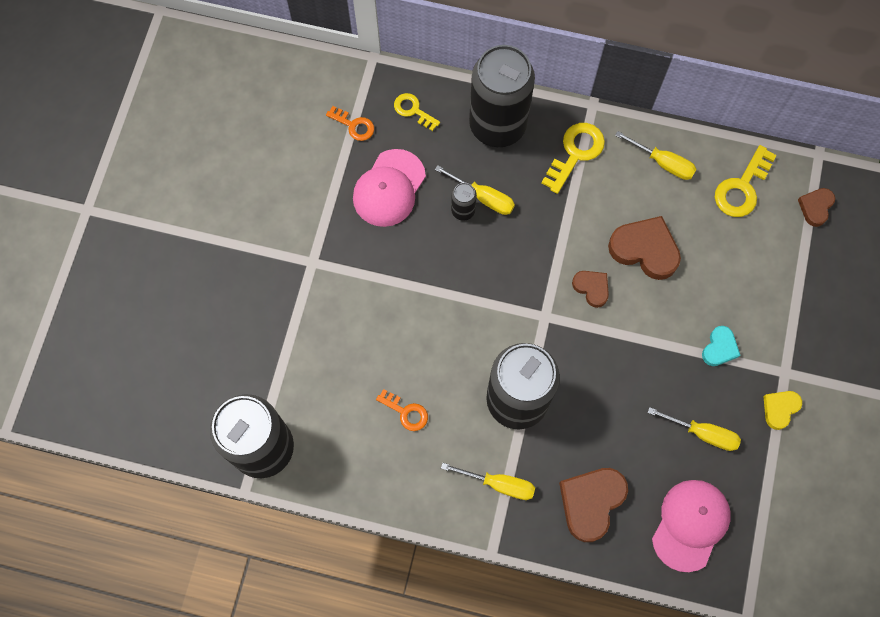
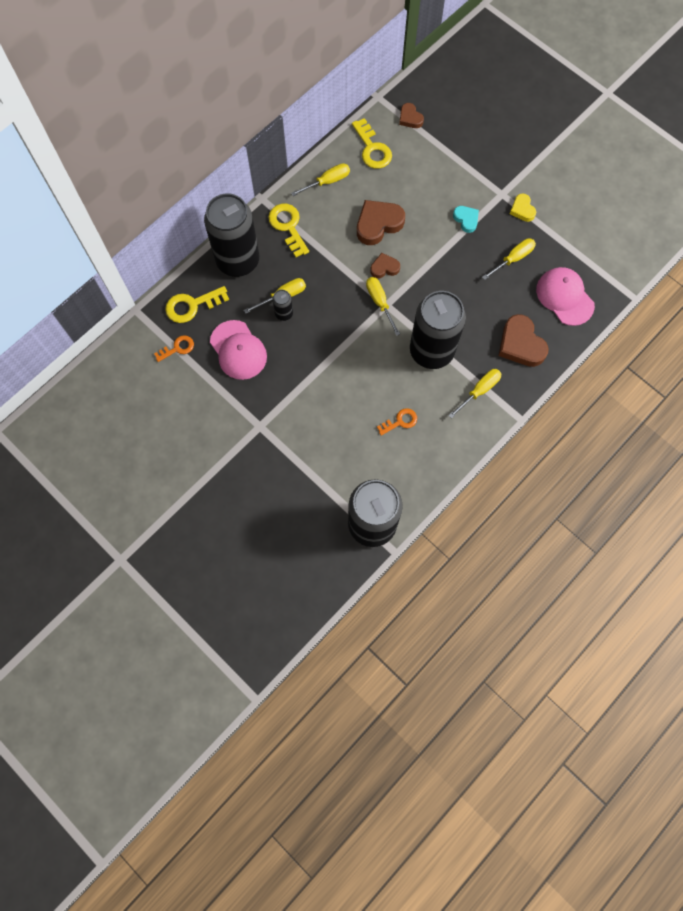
camera: 60 degrees left, 0 degrees up
(413, 110) = (192, 305): yellow key -> yellow key, size x1.60
(543, 308) = (380, 303): none -> yellow screwdriver

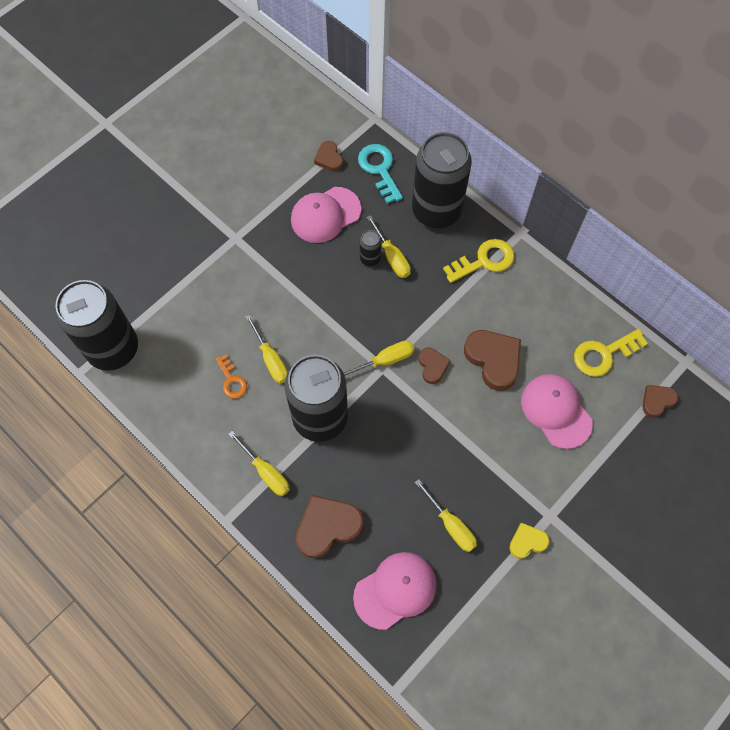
camera: 90 degrees right, 5 degrees down
(177, 348) = (329, 159): orange key -> brown heart
(192, 305) = (379, 169): yellow key -> turquoise key
(327, 182) = (550, 302): yellow screwdriver -> yellow screwdriver (271, 359)
(420, 184) = (556, 411): none -> pink cap
(466, 219) = (507, 467): turquoise heart -> none

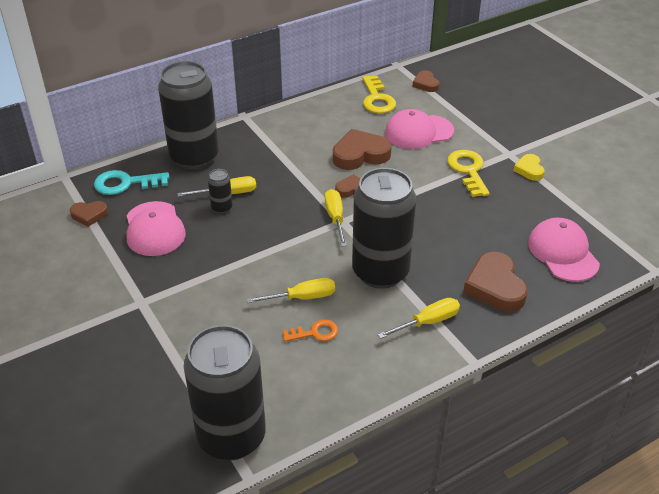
camera: 75 degrees left, 25 degrees down
(451, 525) = (507, 208): yellow screwdriver -> none
(484, 261) = (261, 140): yellow key -> yellow key (468, 170)

